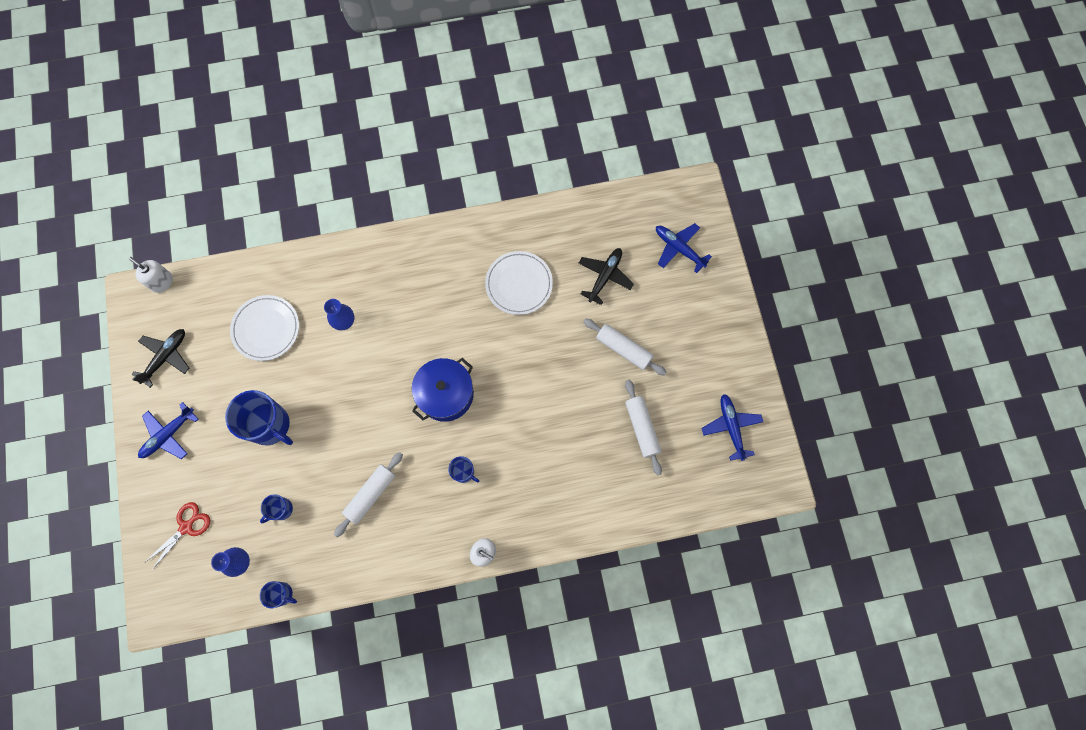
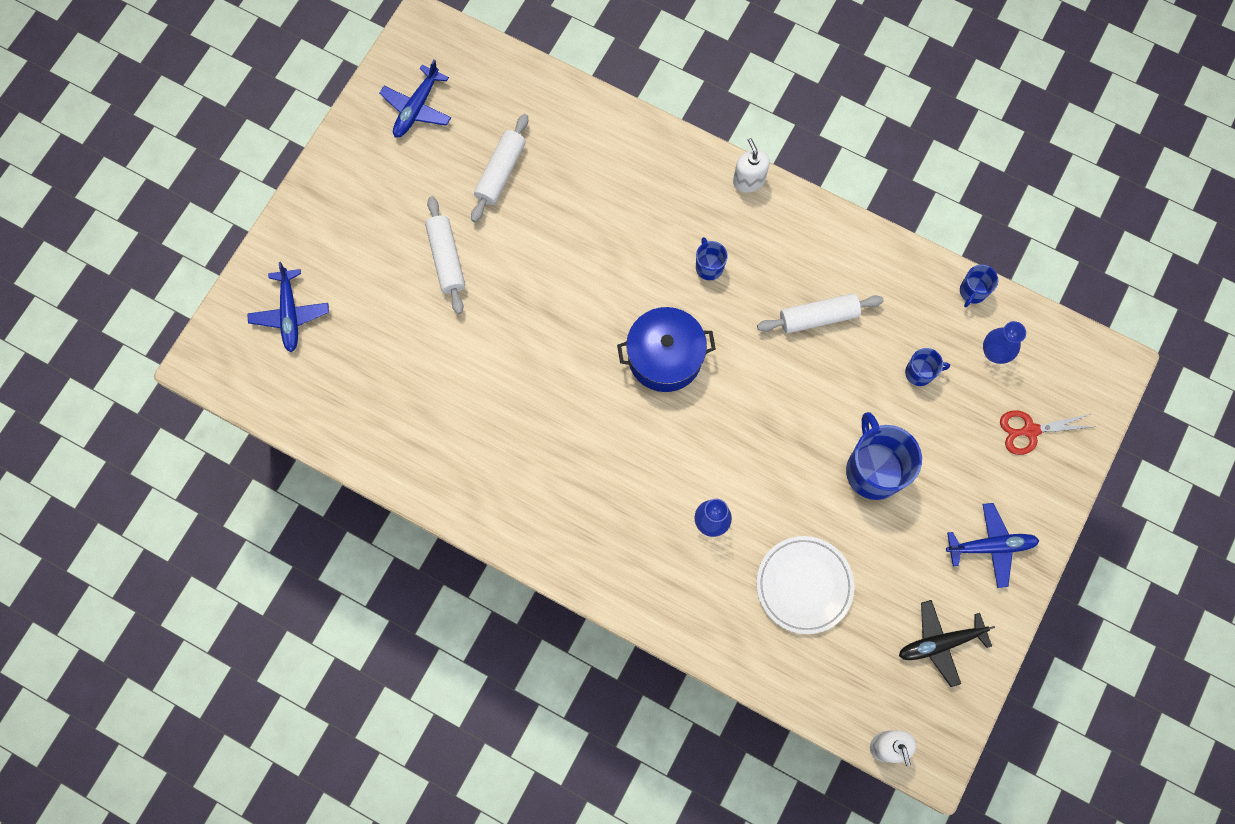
camera: 140 degrees left, 0 degrees up
(282, 594) = (972, 291): blue mug -> blue mug turned 120 degrees counterclockwise
(519, 284) = (490, 412): white plate -> none
(604, 276) = (394, 347): black plane -> none

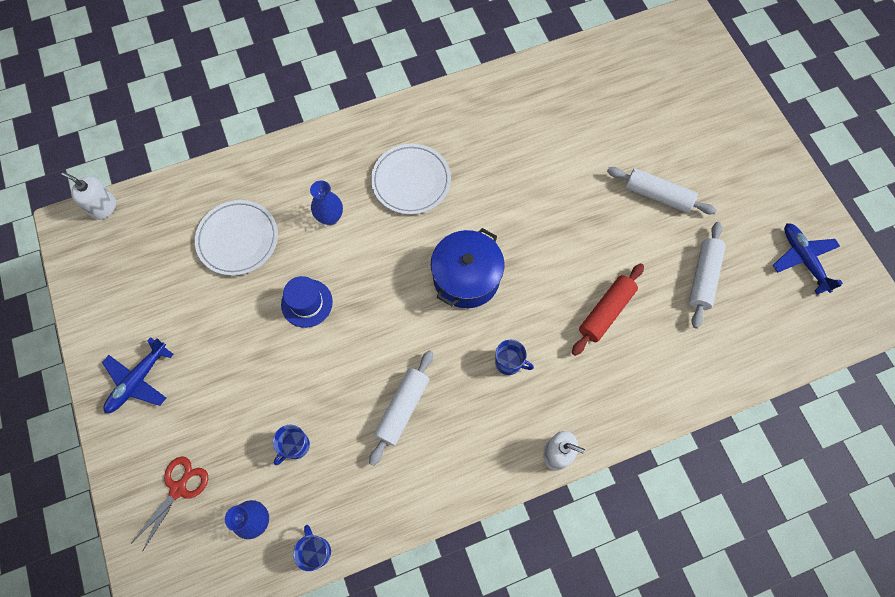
camera: 130 degrees right, 5 degrees down
(290, 314) = (688, 82): blue plane -> none
(501, 172) = (703, 277): white rolling pin -> white rolling pin turned 45 degrees clockwise
(598, 225) = (606, 312): none -> red rolling pin
(612, 481) = (411, 181): none -> white plate
(804, 469) = (307, 303): none -> blue hat
(873, 470) = (262, 348): blue mug -> none
(940, 643) = (121, 290): black plane -> none

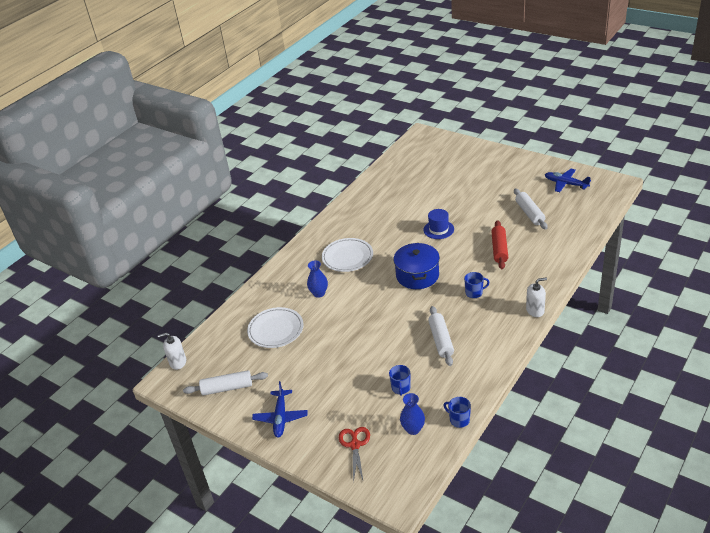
camera: 30 degrees left, 30 degrees down
(307, 303) = (343, 332): blue hat -> blue hat (438, 229)
(657, 195) = (476, 198): white rolling pin -> white rolling pin (227, 388)

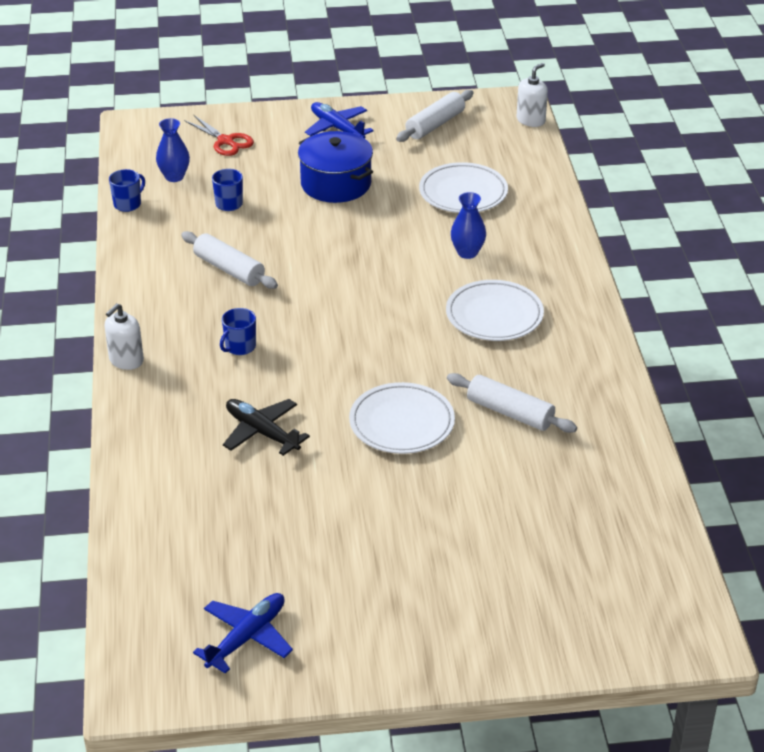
camera: 135 degrees right, 0 degrees up
(417, 275) = (353, 335): blue pot -> blue pot (336, 184)
(438, 229) = (401, 423): blue hat -> white plate
(459, 420) = (128, 204): blue mug -> blue mug turned 45 degrees counterclockwise
(499, 249) = (262, 432): red rolling pin -> black plane
(529, 213) = (266, 529): white rolling pin -> white rolling pin (510, 412)
(566, 184) = (246, 637): blue plane -> blue plane turned 45 degrees counterclockwise

